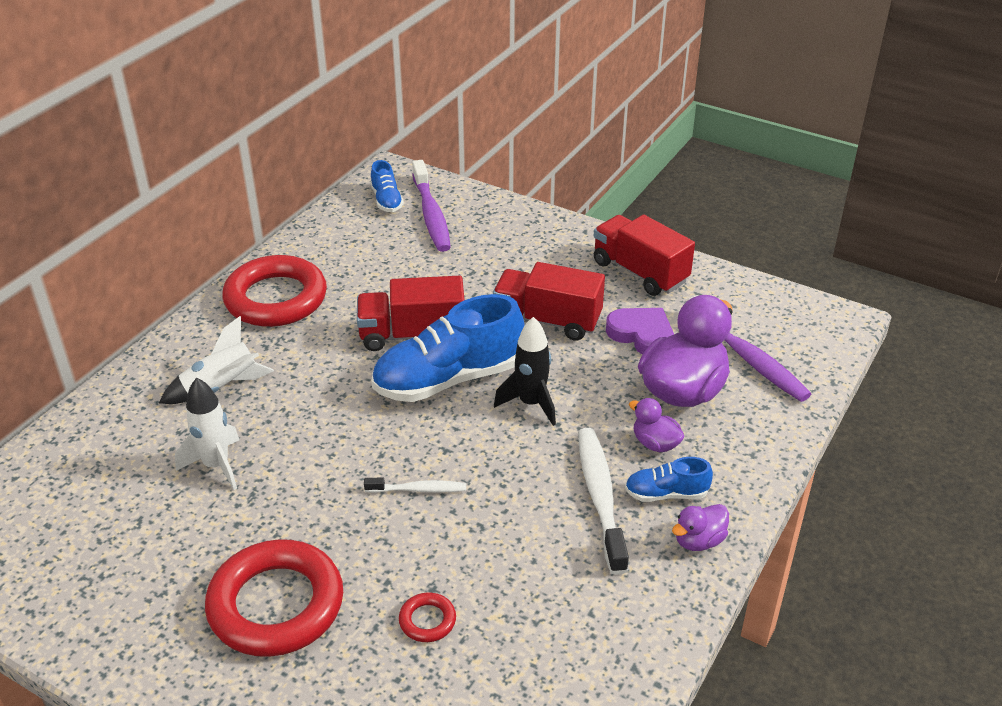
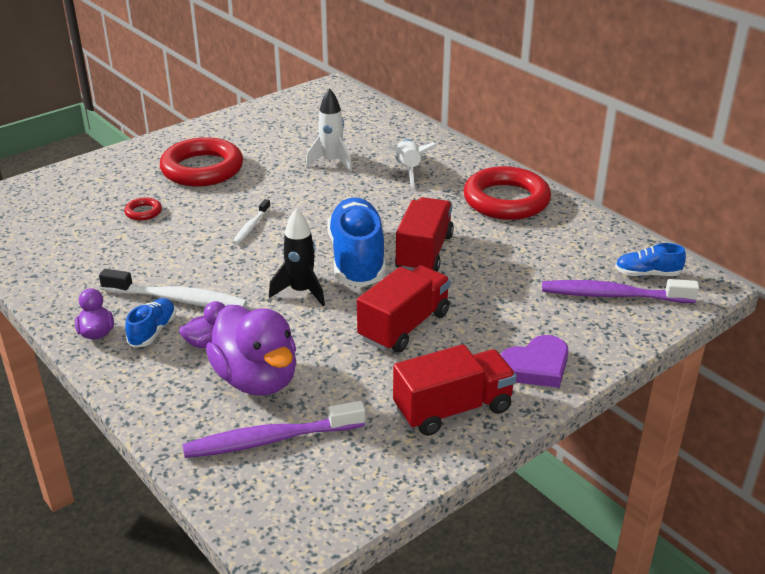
camera: 110 degrees right, 5 degrees down
(642, 335) = (349, 378): purple heart -> purple heart (536, 366)

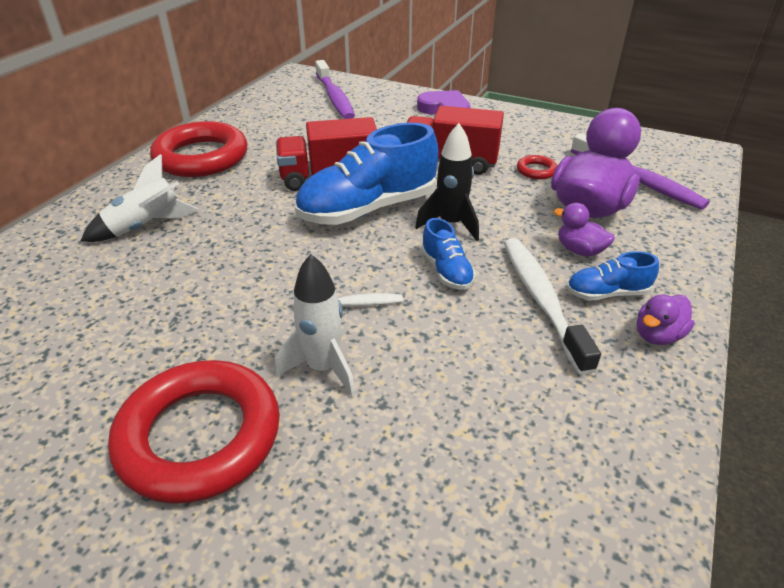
camera: 115 degrees left, 5 degrees up
(143, 212) = (382, 442): red ring -> red ring (536, 170)
(331, 162) = (137, 294): white rocket -> white rocket (323, 368)
(453, 409) = (520, 126): red truck -> none
(647, 274) = (296, 90): blue shoe -> blue shoe (446, 271)

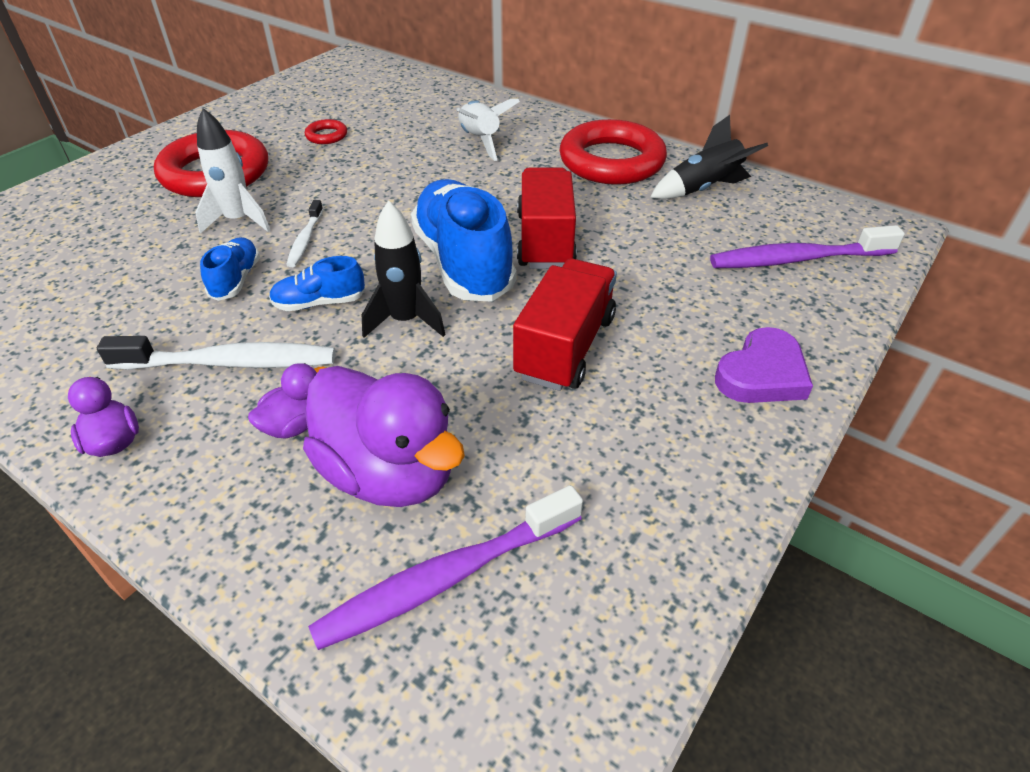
camera: 100 degrees right, 5 degrees up
(249, 122) = (703, 189): none -> black rocket
(536, 170) = (517, 439): red ring -> red ring (326, 136)
(607, 293) = (204, 422): blue shoe -> blue shoe (236, 280)

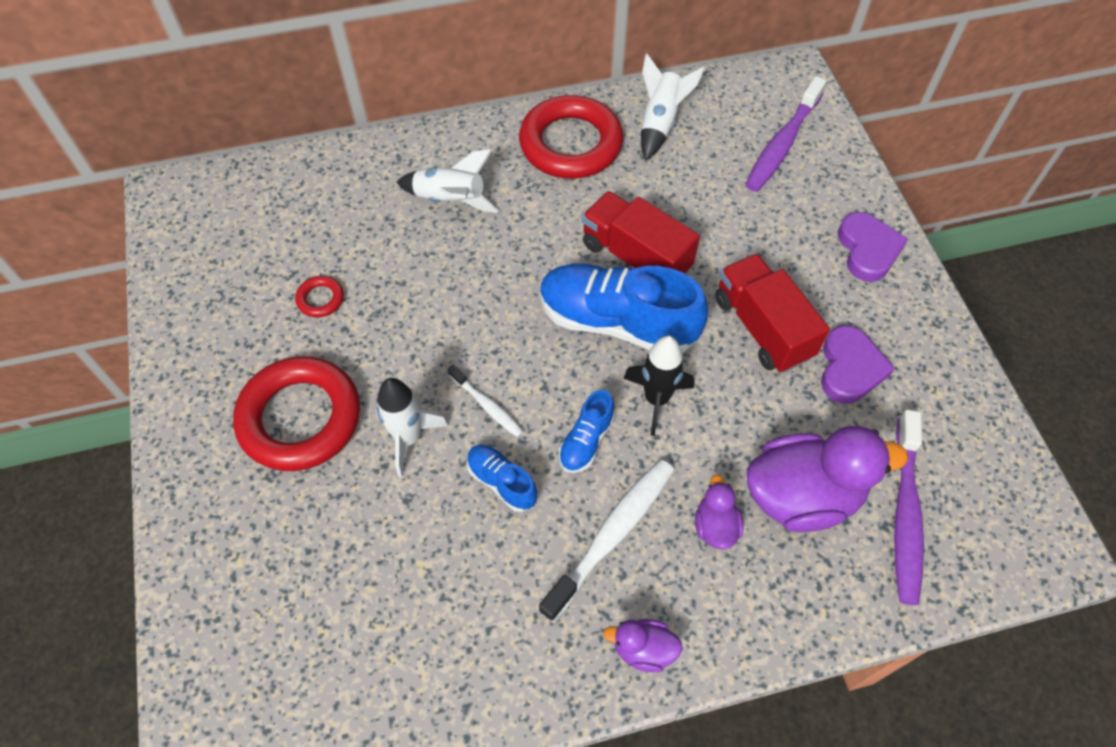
camera: 50 degrees left, 15 degrees up
(592, 433) = (850, 368): none -> purple heart
(703, 189) = (660, 123): black rocket -> white rocket

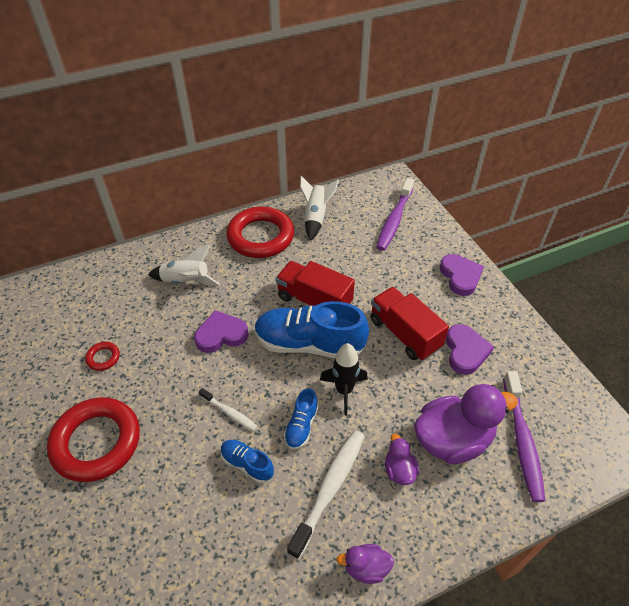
camera: 10 degrees left, 10 degrees down
(408, 438) = (177, 444): white rocket -> none
(491, 289) = (221, 335): none -> purple heart

